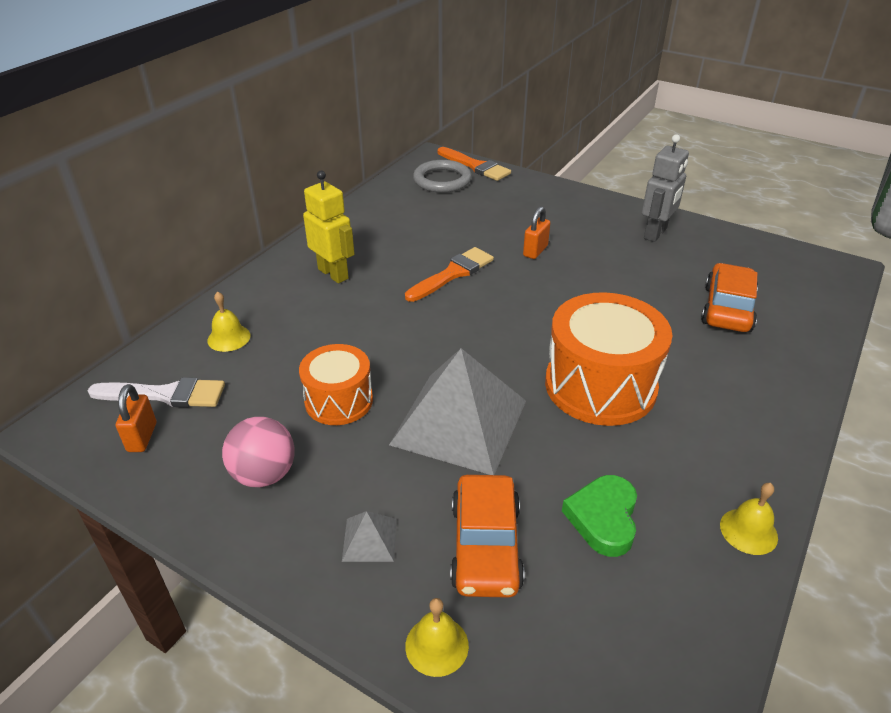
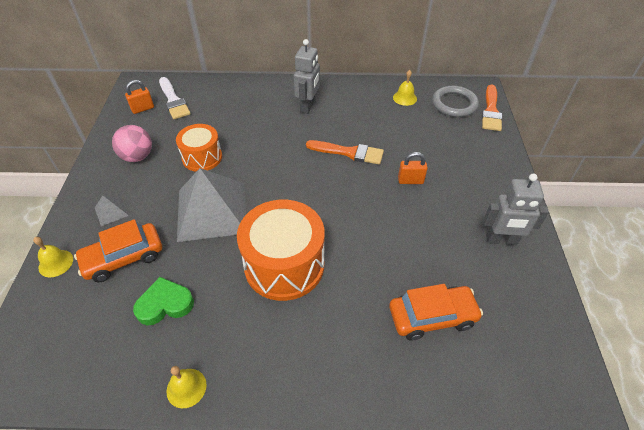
camera: 60 degrees right, 10 degrees up
(229, 338) = (226, 98): yellow bell -> yellow bell (404, 98)
(333, 274) = (308, 106): yellow robot -> grey robot

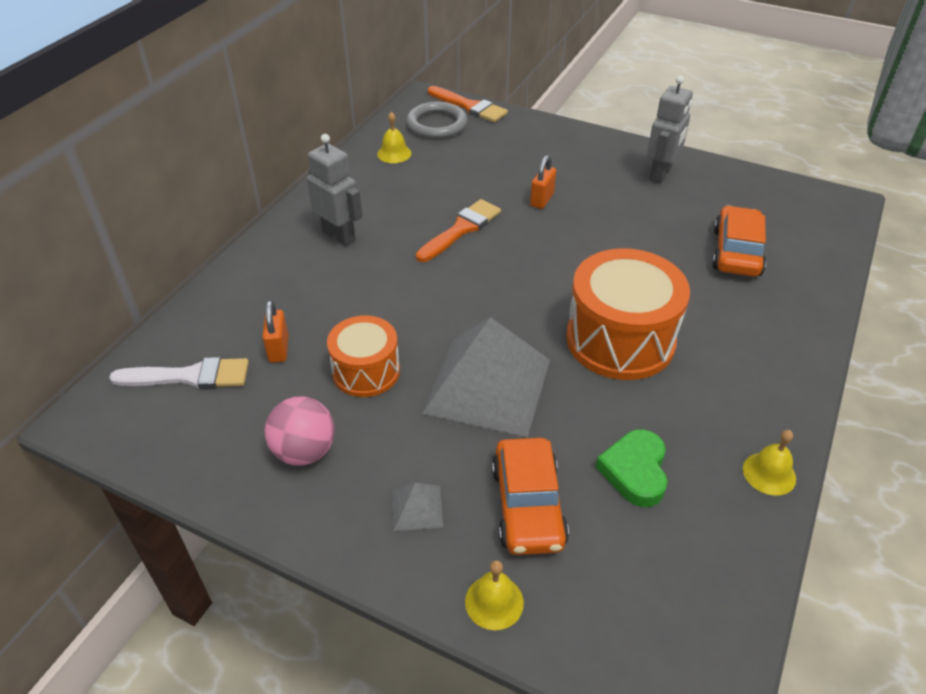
camera: 65 degrees left, 5 degrees down
(143, 109) = (175, 422): orange padlock -> orange padlock (279, 349)

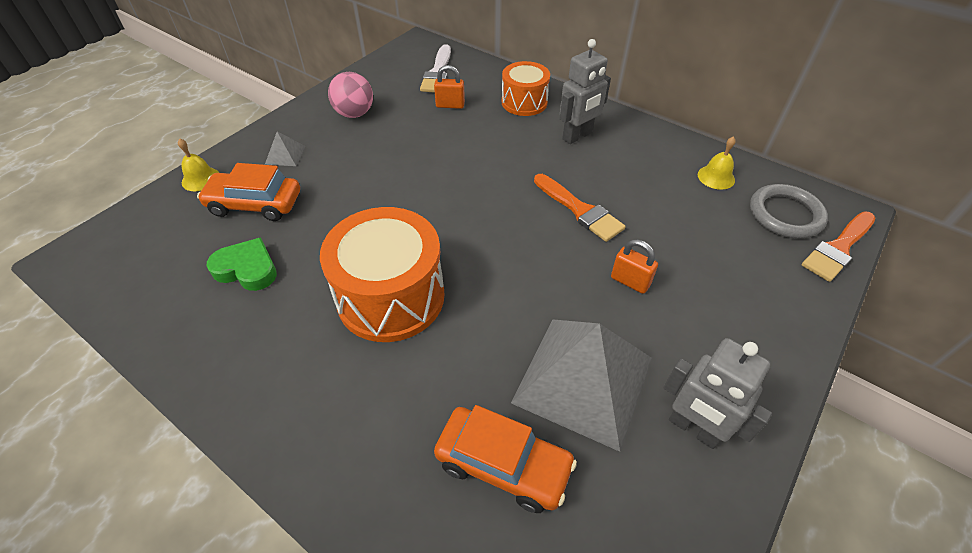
camera: 100 degrees right, 5 degrees up
(366, 371) = (413, 141): orange drum -> orange drum (524, 102)
(487, 386) = (372, 200): grey pyramid -> grey pyramid (583, 379)
(769, 473) = (189, 362): yellow bell -> none

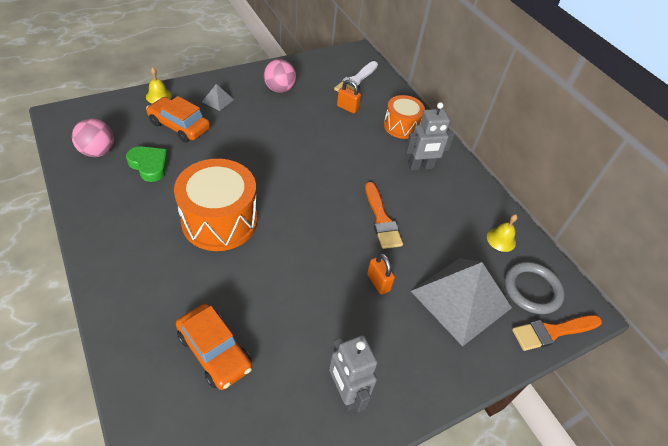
camera: 20 degrees right, 0 degrees up
(159, 282) = (98, 152): none -> pink ball
(583, 379) = (299, 328): grey pyramid -> grey pyramid (461, 299)

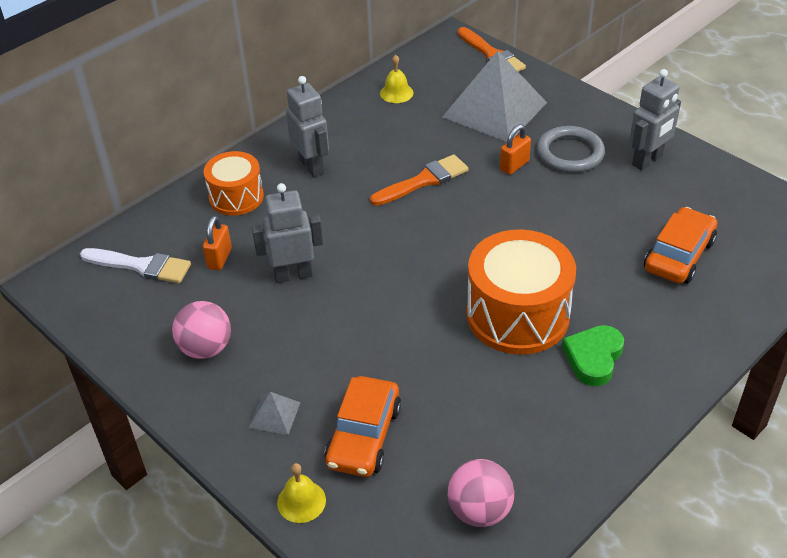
camera: 100 degrees left, 5 degrees down
(149, 165) = (469, 431): green heart -> green heart (593, 358)
(317, 132) = (293, 275): none -> grey robot
(532, 289) = (451, 69): grey ring -> grey ring (570, 153)

